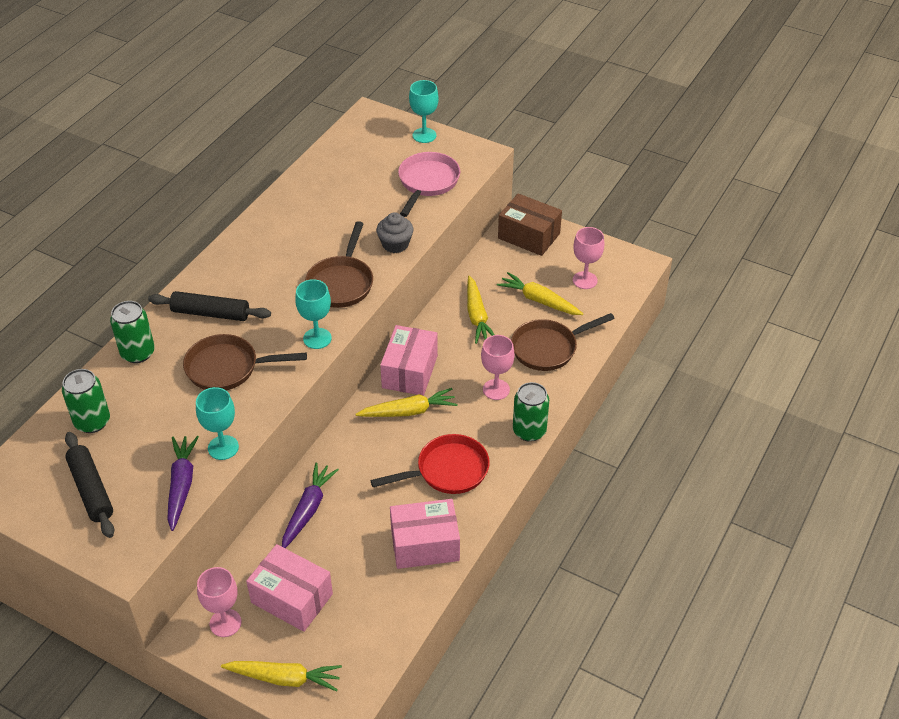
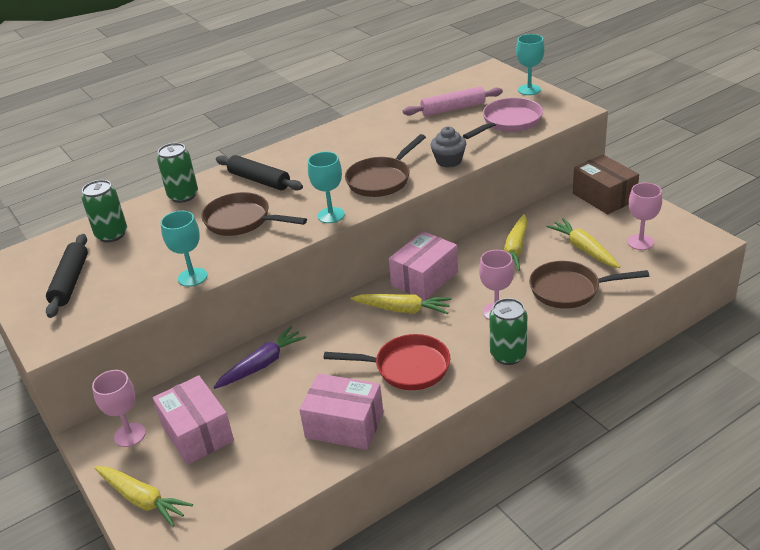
camera: 30 degrees right, 10 degrees down
(181, 485) = (138, 296): purple carrot -> none
(360, 175) = (453, 109): none -> pink rolling pin

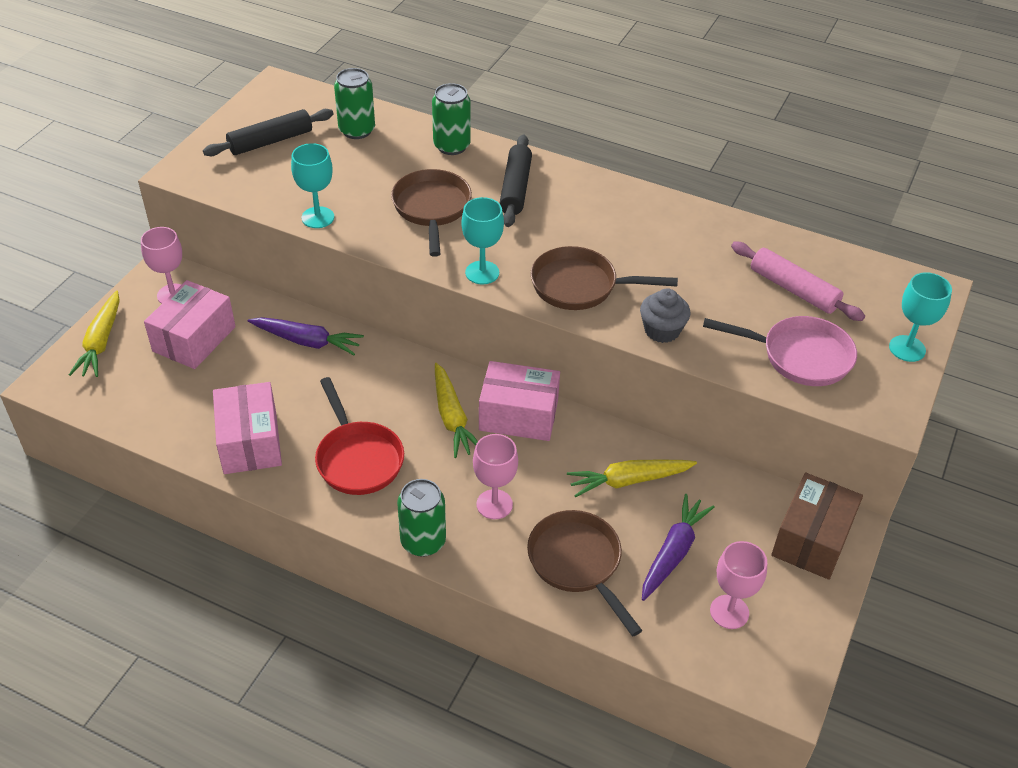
camera: 55 degrees right, 10 degrees up
(583, 249) = (673, 552): yellow carrot -> purple carrot

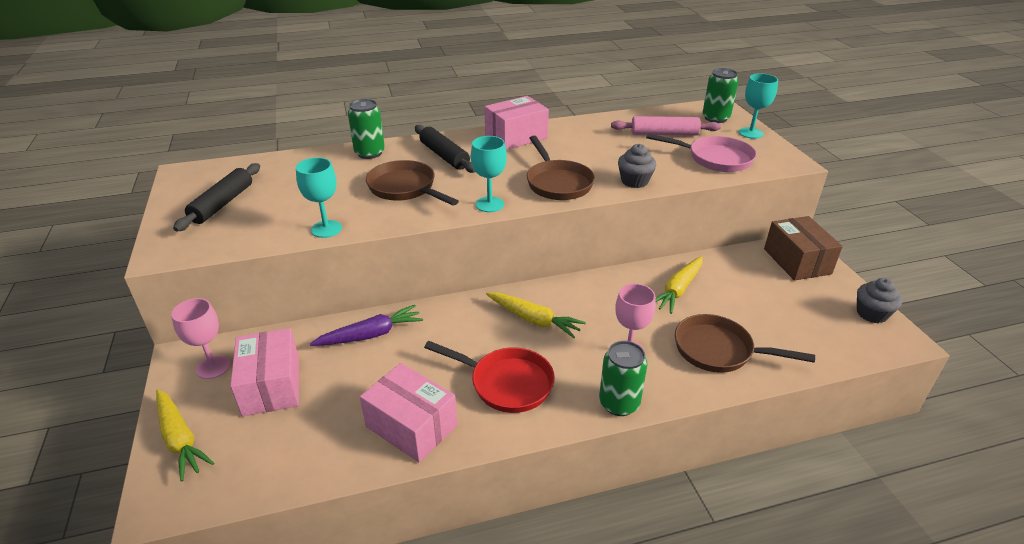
camera: 40 degrees left, 10 degrees down
(357, 130) = (286, 171): green can -> green can (715, 118)
(518, 415) = (571, 294): pink box -> pink box (516, 136)
(580, 286) = (557, 183): brown pan -> brown pan turned 75 degrees counterclockwise
(673, 552) = (752, 310): purple carrot -> none
(729, 612) = (820, 320): pink goblet -> none
(800, 356) = (715, 159): pink pan -> pink pan turned 45 degrees clockwise
(800, 647) = (871, 313): none -> grey cupcake

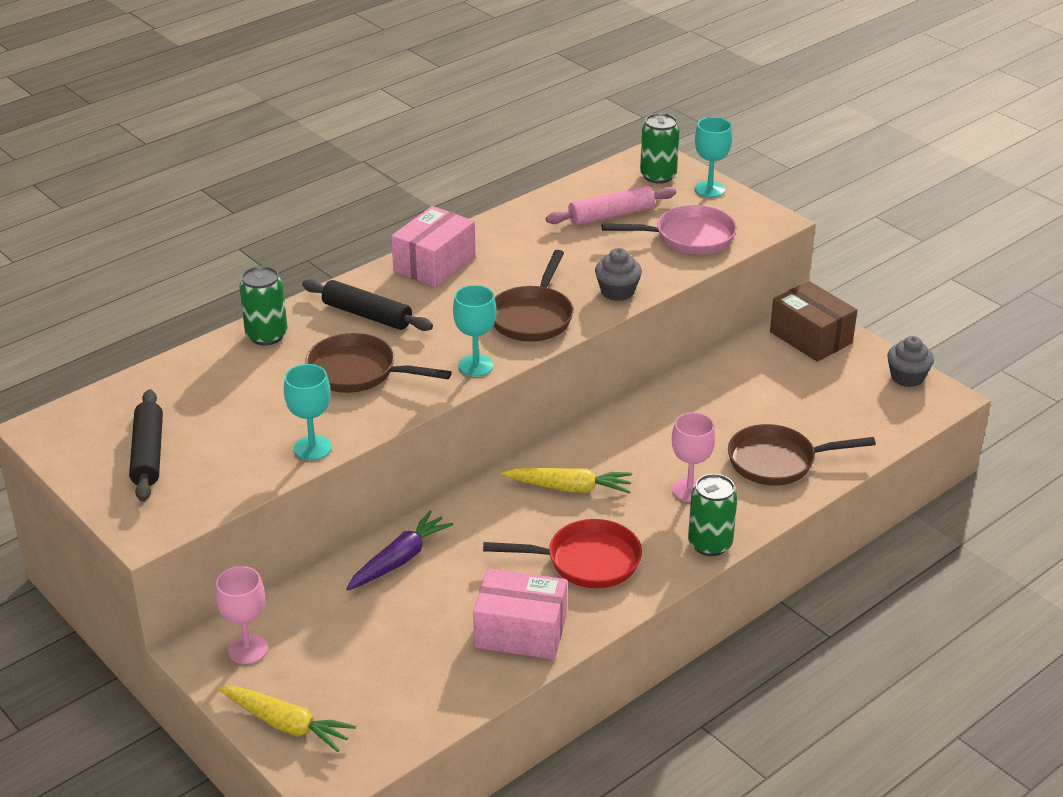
camera: 25 degrees left, 0 degrees up
(271, 386) = (335, 645): pink box -> none
(557, 183) = (533, 317): brown pan -> brown pan turned 60 degrees clockwise
(678, 290) = (703, 408): yellow carrot -> none

